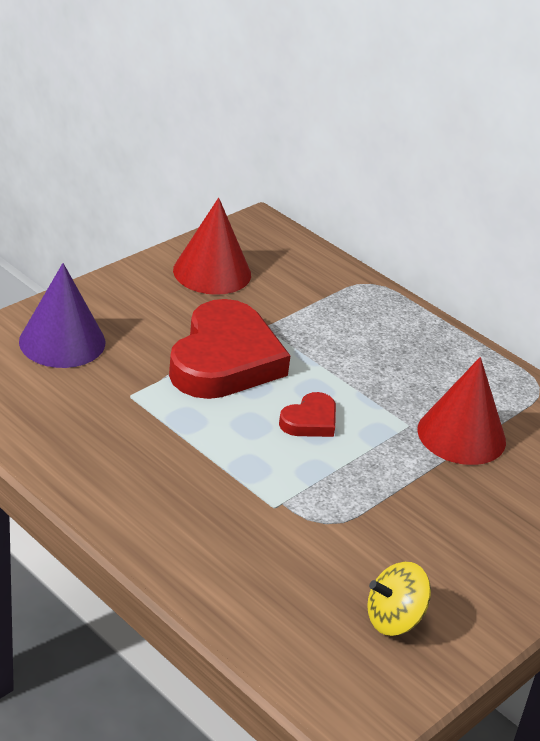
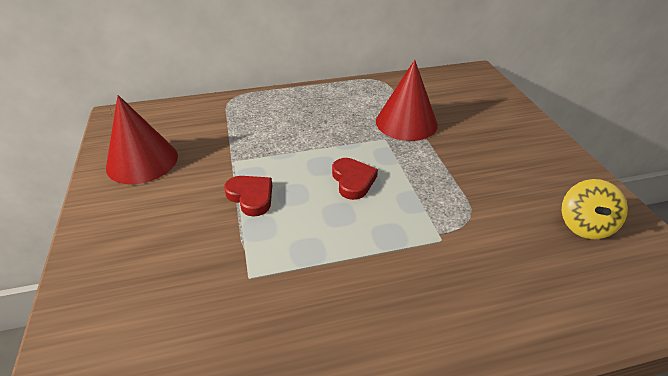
camera: 55 degrees left, 5 degrees up
(62, 341) = (130, 299): purple cone -> none
(225, 360) = (251, 197): red heart -> red heart, size x0.46

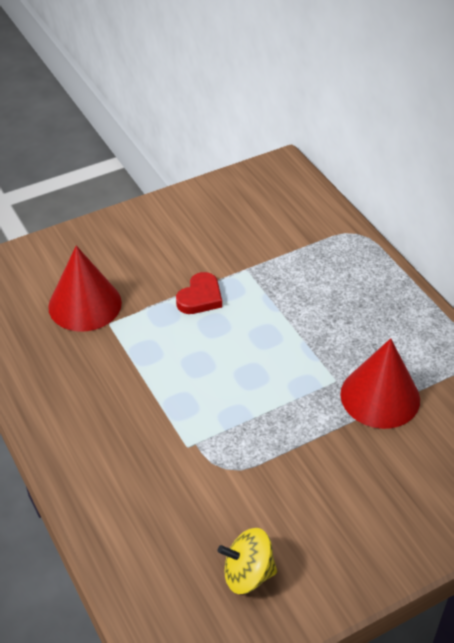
camera: 75 degrees right, 5 degrees up
(142, 161) = (222, 210): red cone -> red cone (85, 304)
(353, 181) = (250, 365): red heart -> none

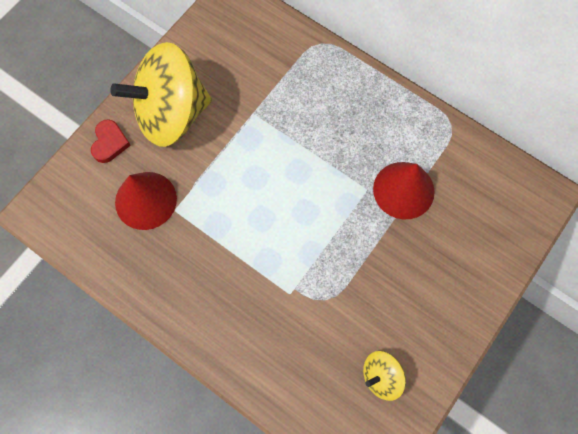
camera: 25 degrees left, 25 degrees up
(159, 241) = (171, 114): none -> yellow spinning top
(200, 297) = (232, 155): red heart -> red heart (110, 143)

